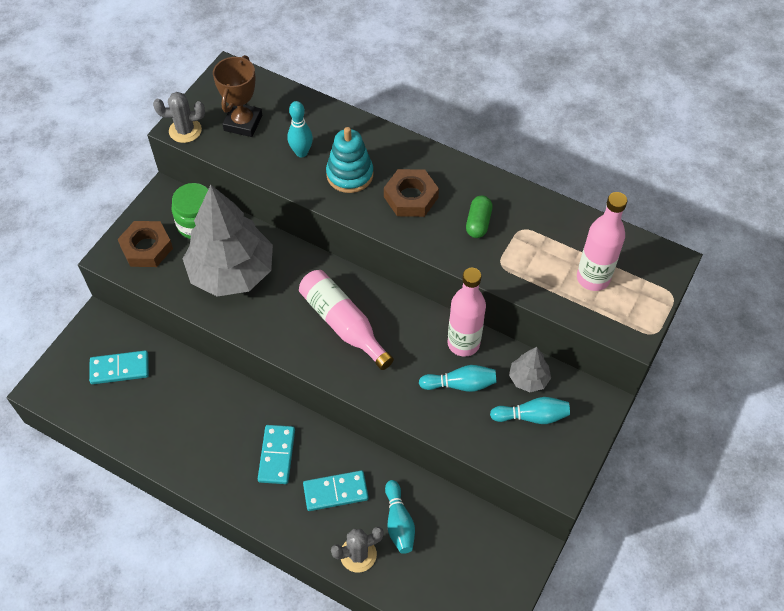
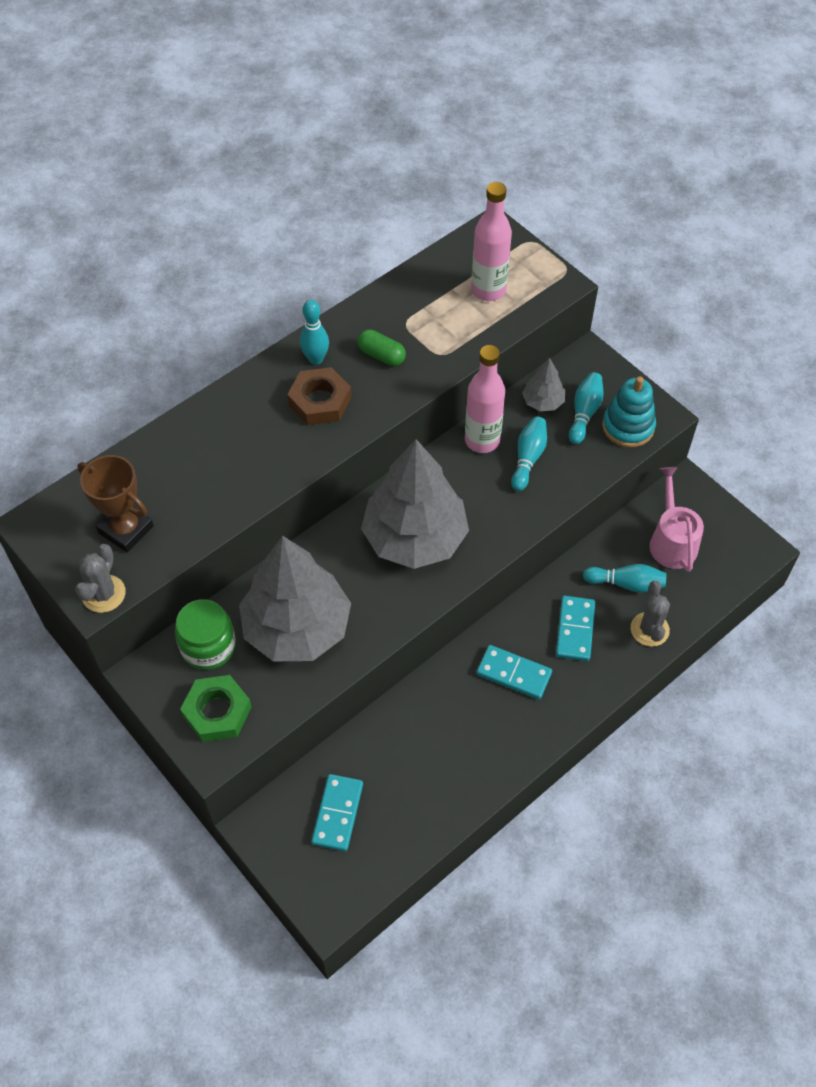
camera: 70 degrees left, 0 degrees up
(147, 248) = (217, 712): brown nut -> green nut
(301, 152) = (204, 483): turquoise bowling pin -> turquoise bowling pin (316, 359)
(343, 324) = (415, 538): pink bottle -> grey tree
(350, 175) = (261, 446): turquoise stacking toy -> turquoise stacking toy (628, 427)
(460, 551) = (672, 541): none -> pink watering can

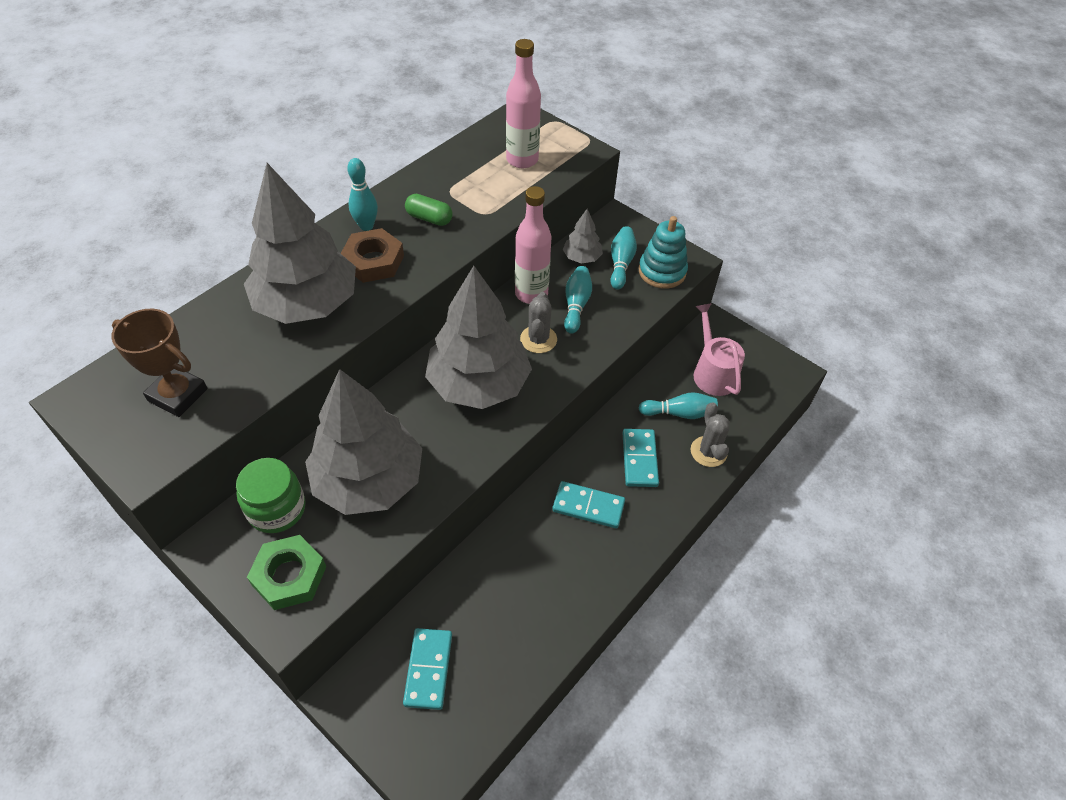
camera: 10 degrees left, 5 degrees down
(104, 594) = (153, 461): grey cactus -> grey cactus (538, 339)
(251, 444) = (307, 304): none -> grey tree

